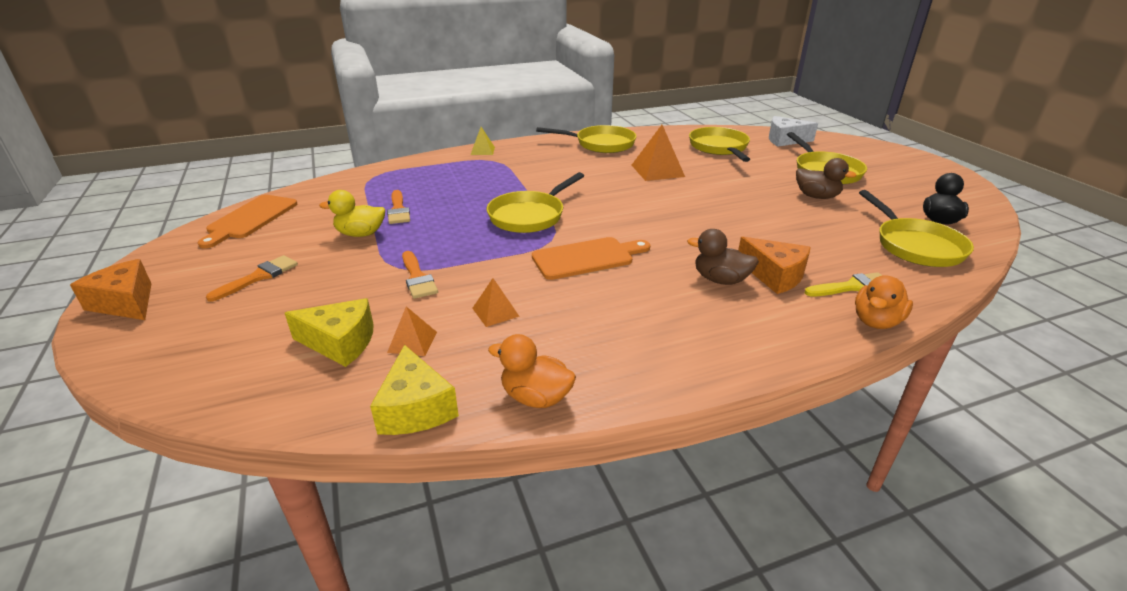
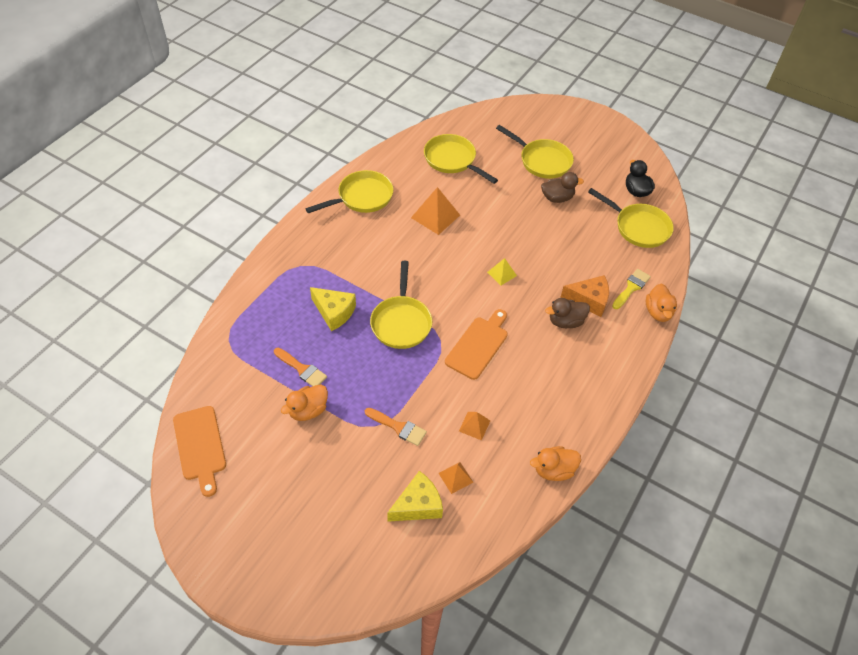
camera: 40 degrees left, 20 degrees up
(126, 303) = (238, 571): orange cheese -> none
(259, 277) = (295, 492): orange brush -> none
(361, 234) = (308, 410): yellow duck -> orange duck
(415, 408) = (507, 516): yellow cheese -> yellow cheese (334, 312)
(482, 150) = (277, 255): yellow pyramid -> yellow pyramid (502, 274)
(785, 140) = (488, 125): white cheese -> none

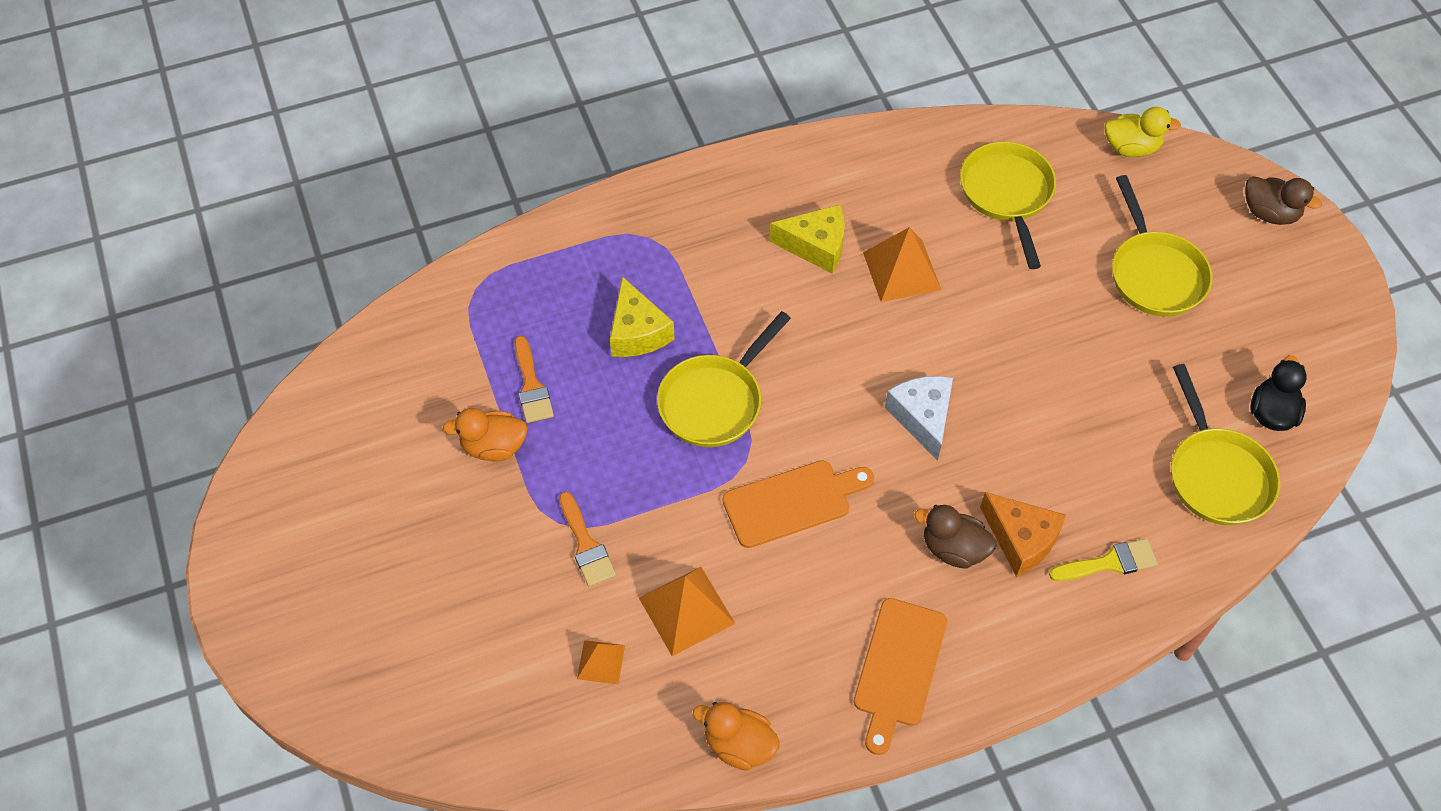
camera: 40 degrees right, 5 degrees up
(200, 446) = (334, 409): orange cutting board -> orange cutting board (898, 668)
(362, 197) = (818, 181): yellow pan -> none
(418, 505) = (523, 663): yellow cheese -> yellow cheese (816, 246)
(474, 425) = (686, 610): orange pyramid -> orange pyramid, size x1.74
(486, 115) = (1131, 148): none -> yellow duck
(502, 274) = (922, 418): yellow pyramid -> white cheese
(557, 198) = (1122, 349): brown duck -> brown duck (1270, 213)
(658, 312) = (1116, 627): orange duck -> none

